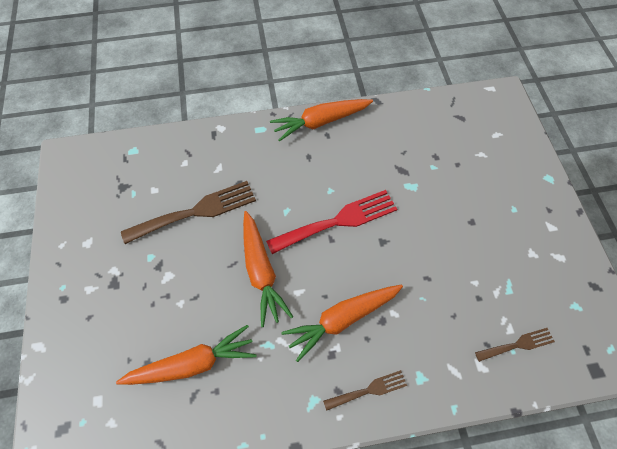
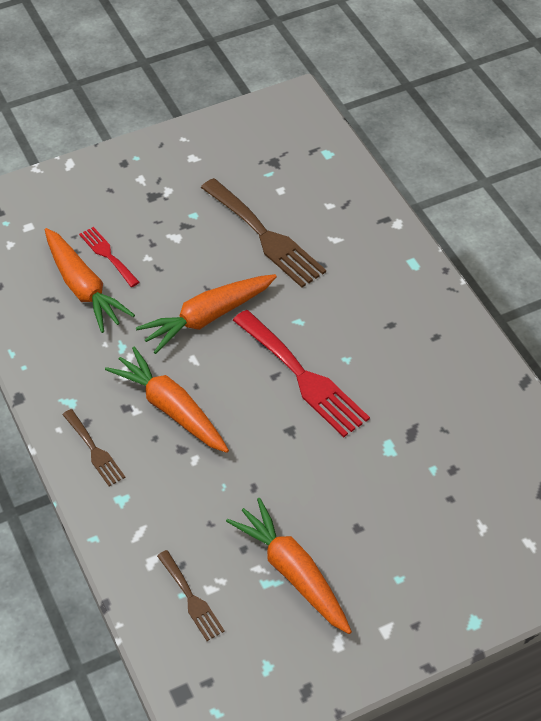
camera: 75 degrees right, 10 degrees down
(163, 335) = (107, 255): none -> red fork
(320, 122) = (454, 324): orange carrot -> orange carrot (293, 573)

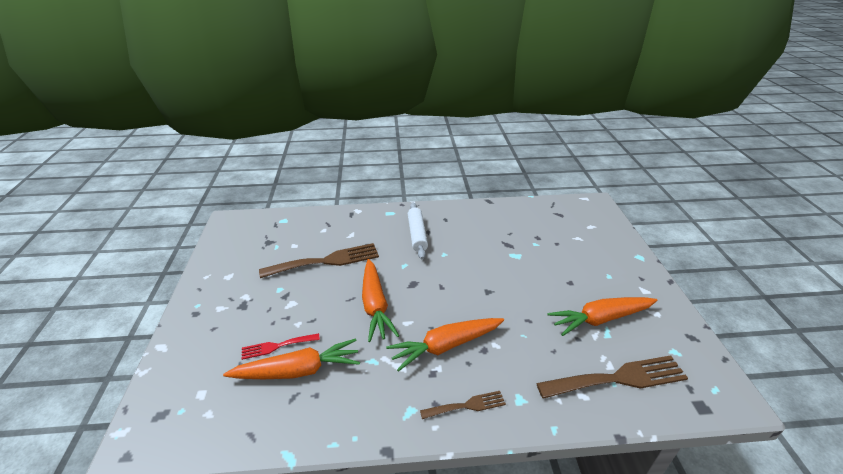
camera: 70 degrees left, 15 degrees down
(191, 599) = (618, 378): brown fork -> brown fork, size x1.87
(303, 377) = (449, 274): red fork -> none
(375, 314) = (417, 234): none -> white rolling pin

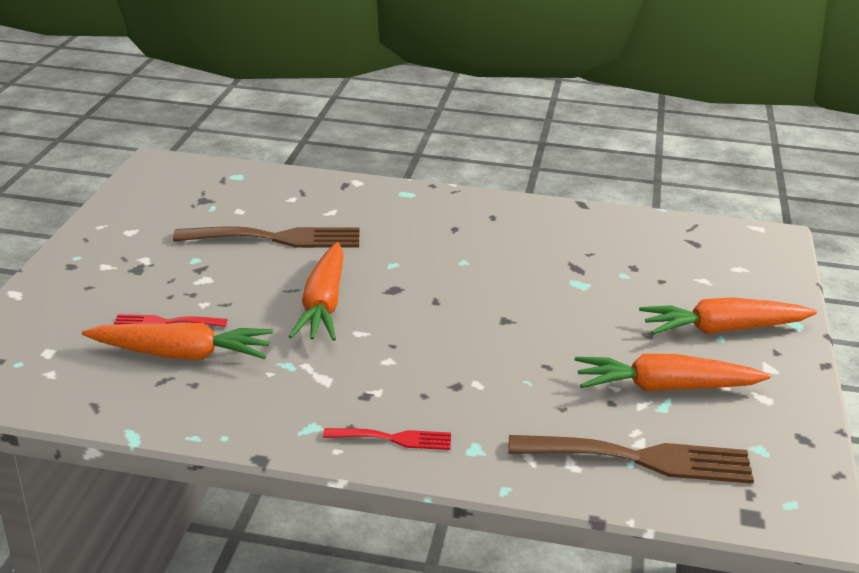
camera: 15 degrees right, 5 degrees down
(417, 234) = (434, 229): white rolling pin -> none
(446, 346) = (401, 370): orange carrot -> orange carrot (723, 329)
(467, 405) = (394, 439): brown fork -> red fork

